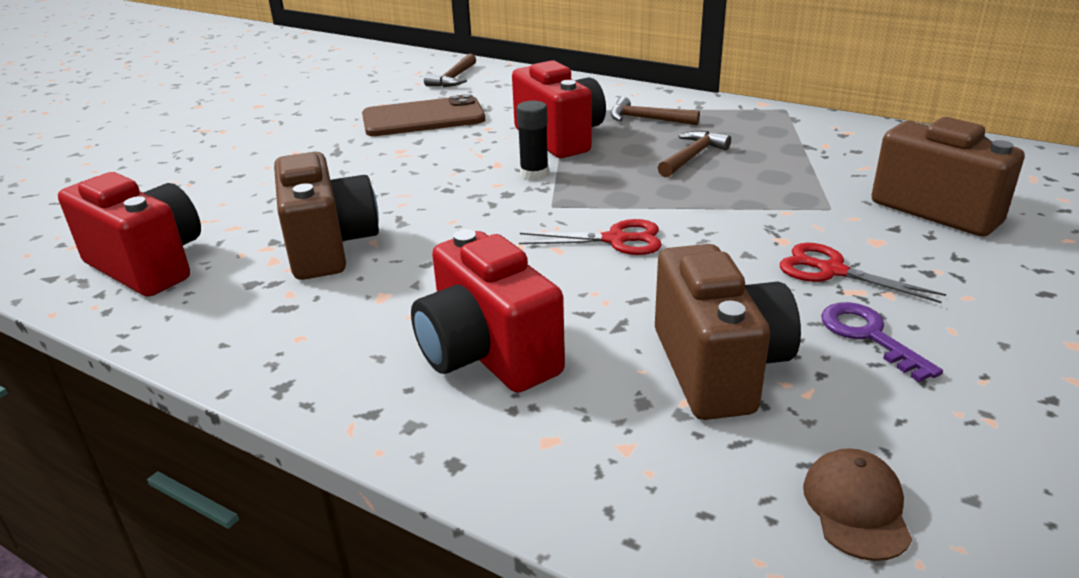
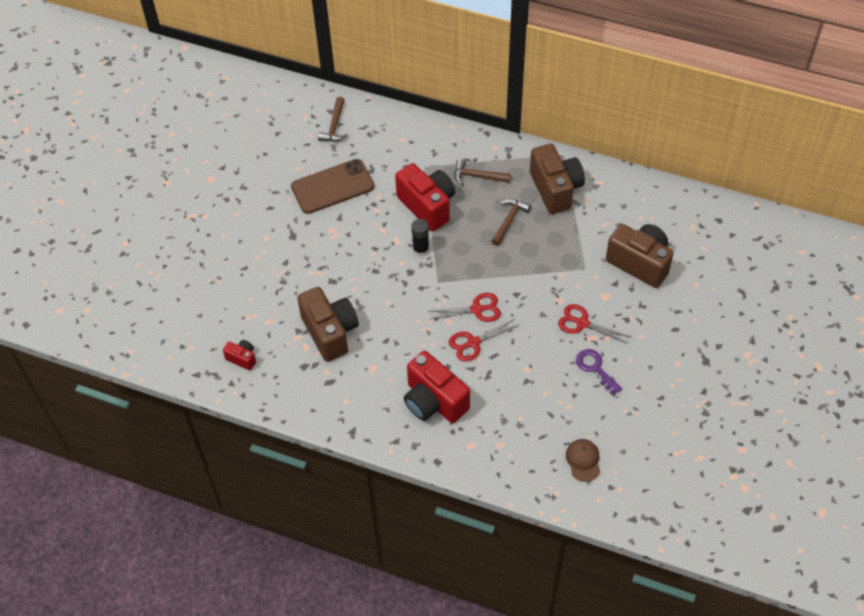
camera: 10 degrees left, 25 degrees up
(148, 265) = (242, 358): red camera -> red camera, size x0.47
(598, 279) = (473, 343): none -> red scissors
(718, 368) = (532, 397): brown camera -> brown camera (555, 189)

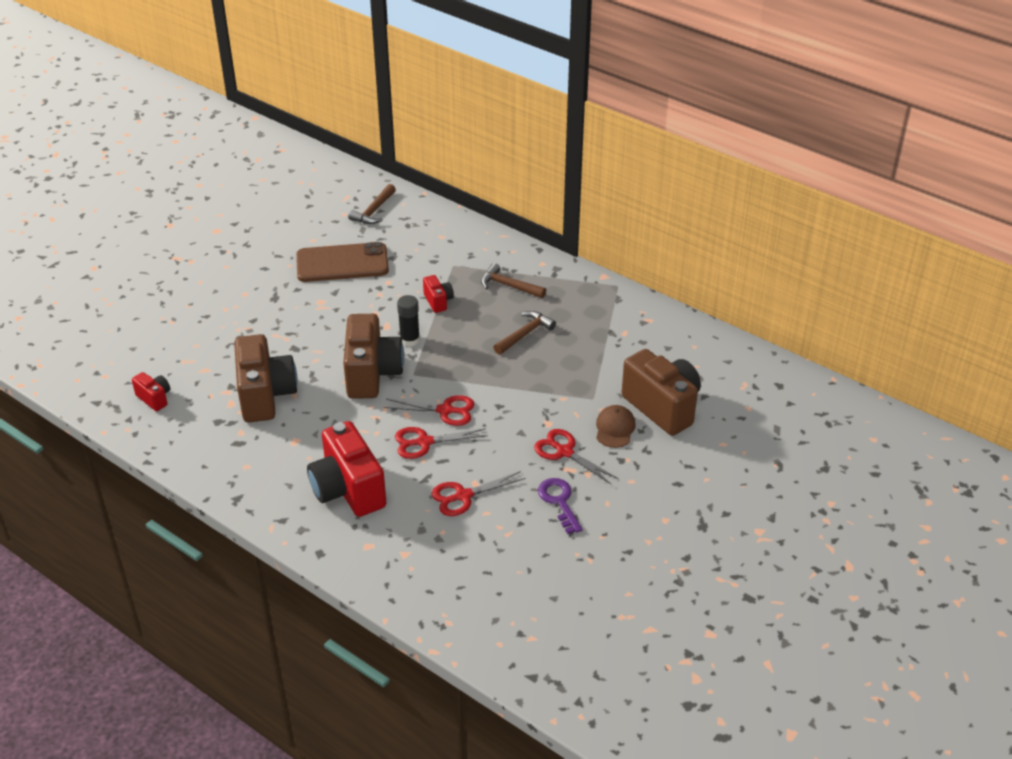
camera: 15 degrees right, 15 degrees down
(427, 206) = (438, 301): red camera -> red camera, size x0.47
(522, 383) = (463, 496): none -> red scissors
(555, 189) = (593, 316): brown camera -> brown camera (372, 374)
(583, 460) = (499, 595): brown cap -> brown cap (615, 428)

